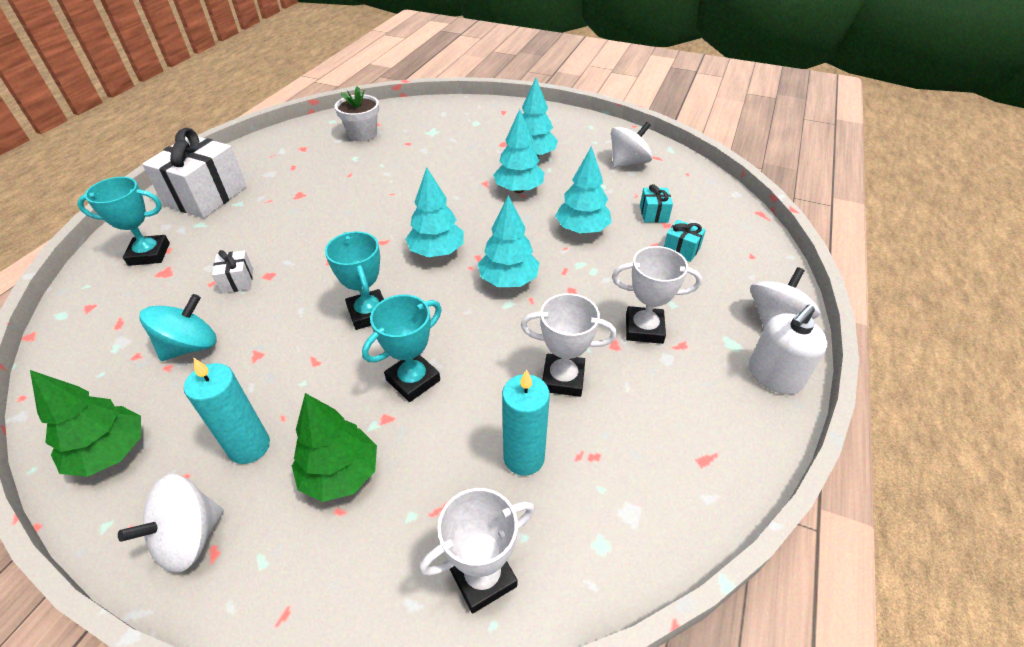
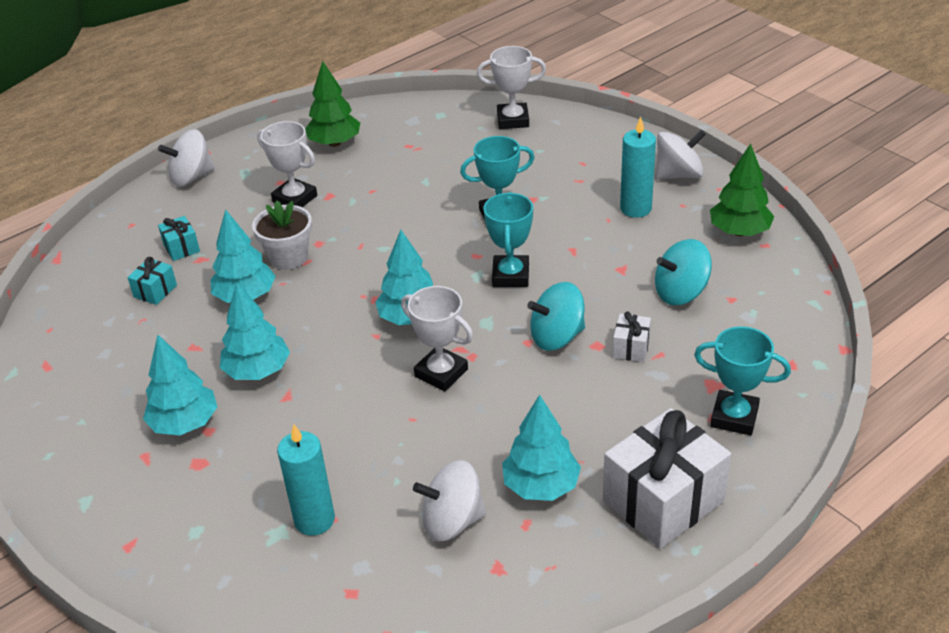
camera: 150 degrees left, 5 degrees down
(305, 272) = (557, 337): none -> turquoise spinning top
(341, 474) = (575, 178): green tree -> green tree (334, 143)
(362, 134) = (387, 569): white flower pot -> white flower pot (288, 257)
(508, 280) = (365, 267): turquoise tree -> turquoise tree (541, 486)
(524, 457) = (453, 156): turquoise candle -> turquoise candle (314, 520)
(563, 379) = (389, 186): white trophy -> white trophy (441, 373)
(628, 163) = (89, 368): white spinning top -> white spinning top (452, 521)
(774, 376) = (245, 149): white soap dispenser -> none

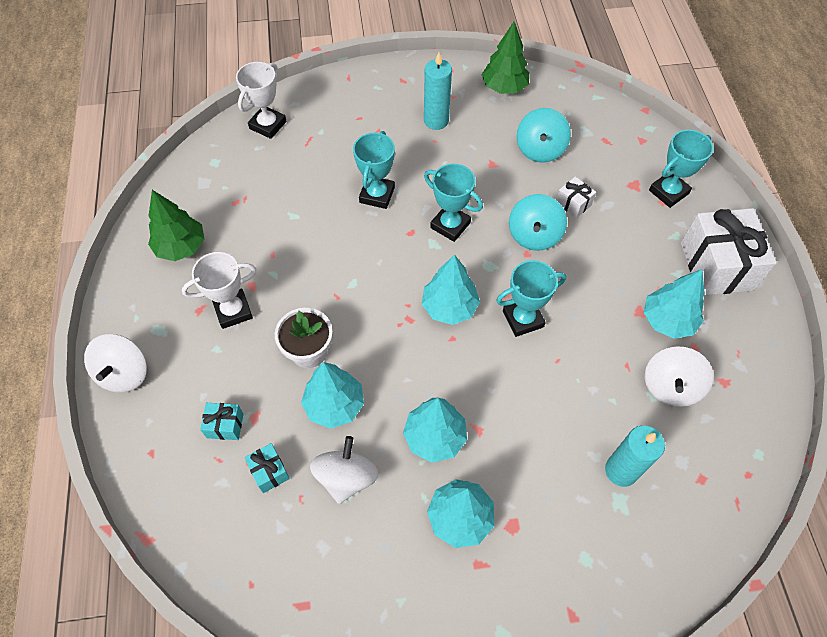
camera: 60 degrees left, 20 degrees up
(441, 373) = (523, 319): white trophy -> turquoise trophy
(678, 175) = (420, 79): white spinning top -> white spinning top (346, 477)

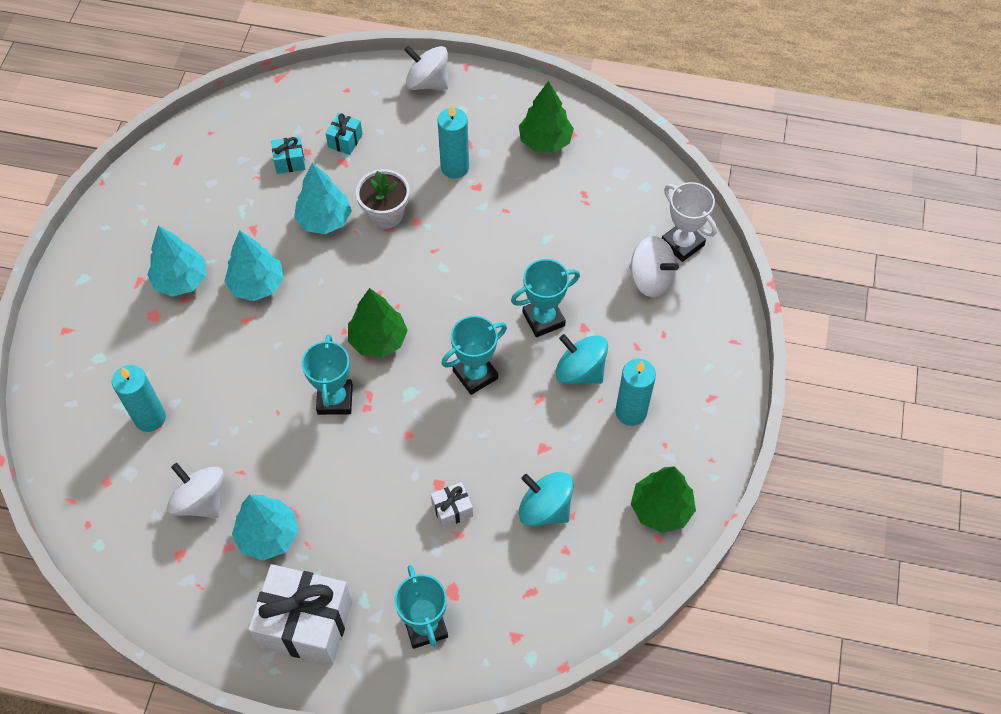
camera: 110 degrees right, 0 degrees up
(233, 311) = (455, 167): white trophy -> turquoise candle
(346, 477) = (257, 212): white spinning top -> white spinning top (650, 279)
(377, 195) = (543, 319): turquoise trophy -> turquoise trophy turned 60 degrees counterclockwise
(449, 307) = (378, 340): turquoise tree -> green tree
(534, 235) = (428, 451): turquoise spinning top -> turquoise spinning top (580, 371)

